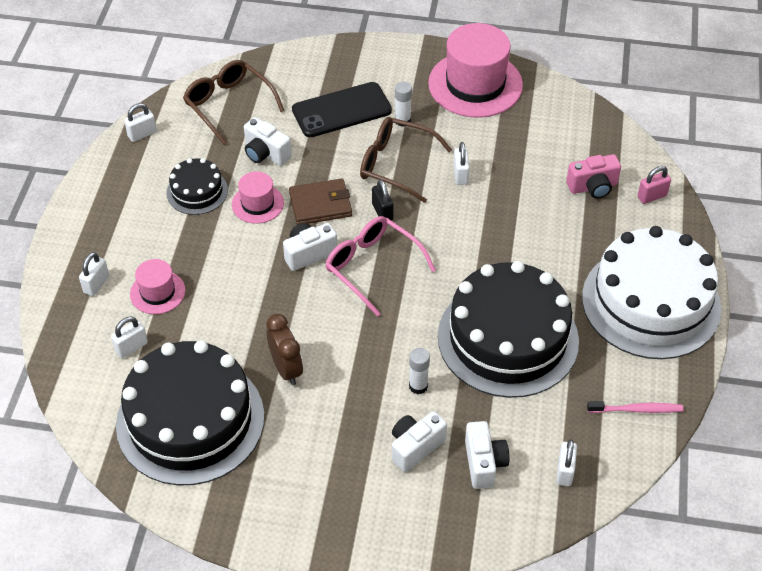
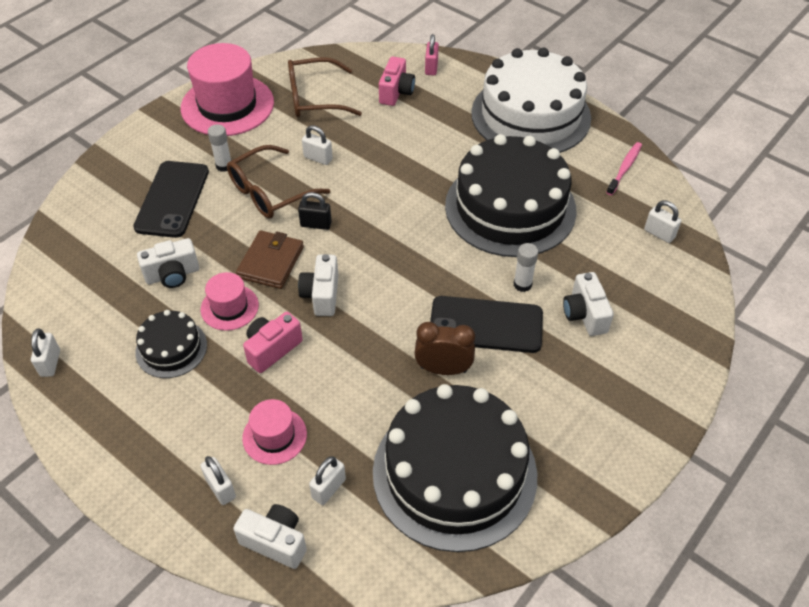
camera: 60 degrees left, 0 degrees up
(131, 347) = (329, 488): white padlock -> white padlock turned 45 degrees clockwise
(228, 105) = (82, 276): brown glasses -> brown glasses (314, 98)
(235, 250) = (272, 349): none -> pink camera
(353, 378) = (486, 325): none -> black phone
(372, 267) = (372, 258): pink glasses -> none
(484, 463) = (625, 278): white camera -> white camera (275, 542)

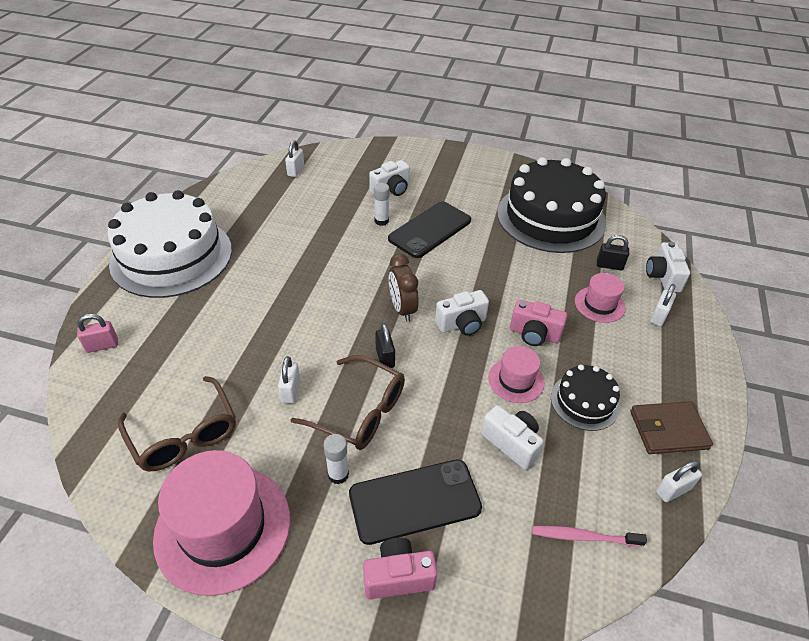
camera: 115 degrees left, 5 degrees down
(271, 262) = (449, 372): brown wallet -> brown wallet (668, 430)
(329, 488) = (609, 265): white padlock -> black padlock
(396, 92) = (156, 362): pink camera -> pink camera (398, 577)
(443, 369) = (481, 240): brown clock -> brown clock (402, 309)
(486, 325) = (430, 230): black phone -> black phone turned 60 degrees clockwise
(510, 207) = (302, 243): black cake -> none
(624, 168) = (229, 195): pink toothbrush -> pink toothbrush (584, 537)

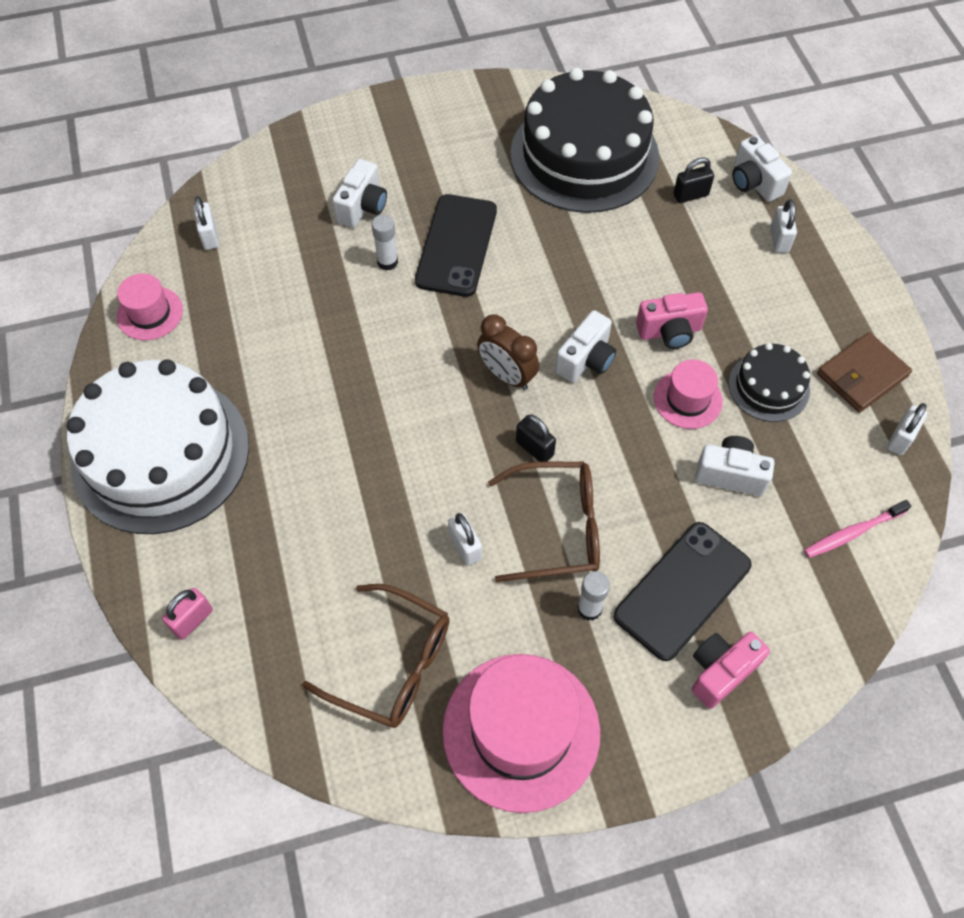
camera: 30 degrees left, 15 degrees up
(599, 304) = (712, 255): pink hat -> pink hat (150, 313)

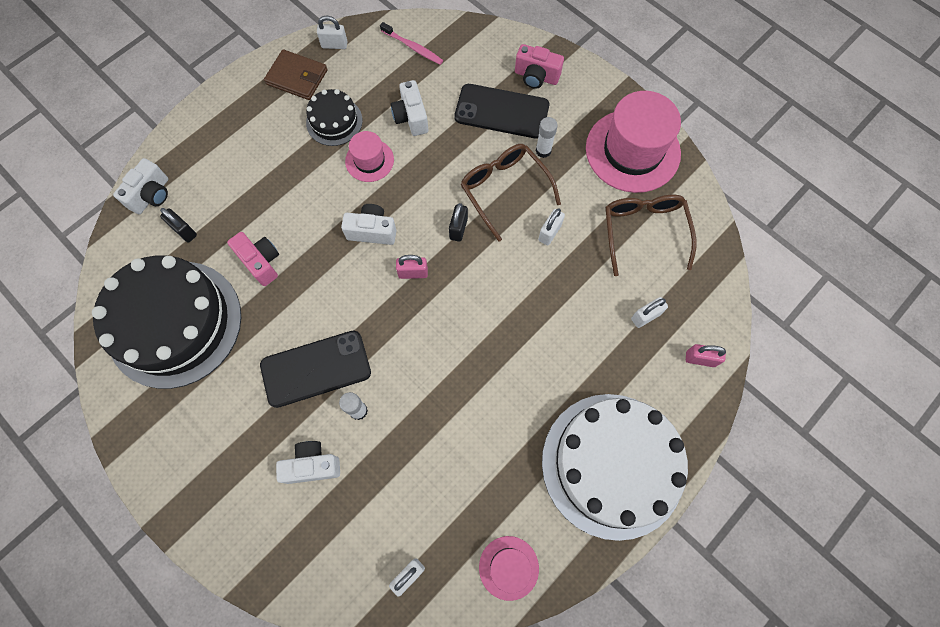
camera: 120 degrees left, 10 degrees up
(507, 375) = (413, 273): brown clock -> pink padlock
(669, 331) = (320, 192): pink camera -> pink camera (261, 262)
(779, 239) = (202, 160): white padlock -> white padlock (645, 316)

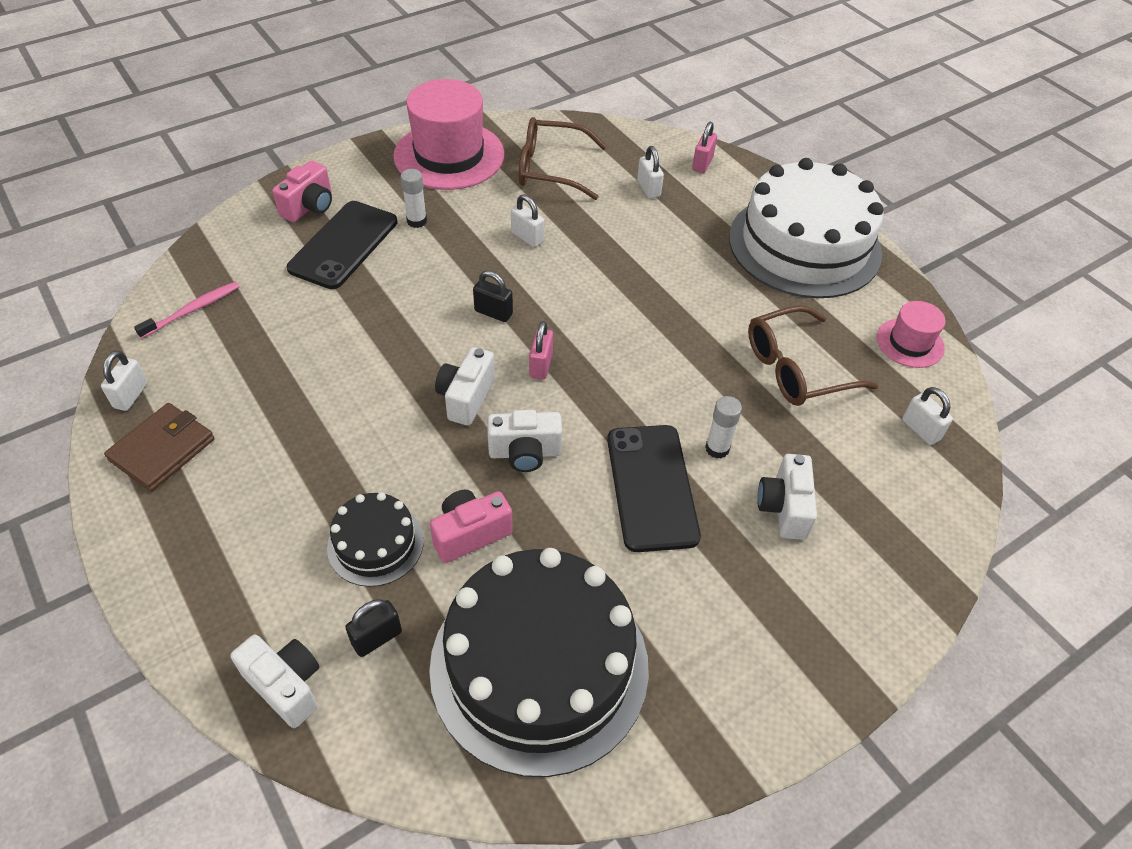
camera: 80 degrees left, 20 degrees down
(334, 121) = (268, 414): black cake -> black cake (375, 543)
(369, 160) = (354, 384): pink hat -> none
(411, 117) = (307, 330): white camera -> white camera (525, 453)
(504, 190) = (456, 263): brown glasses -> brown glasses (796, 368)

